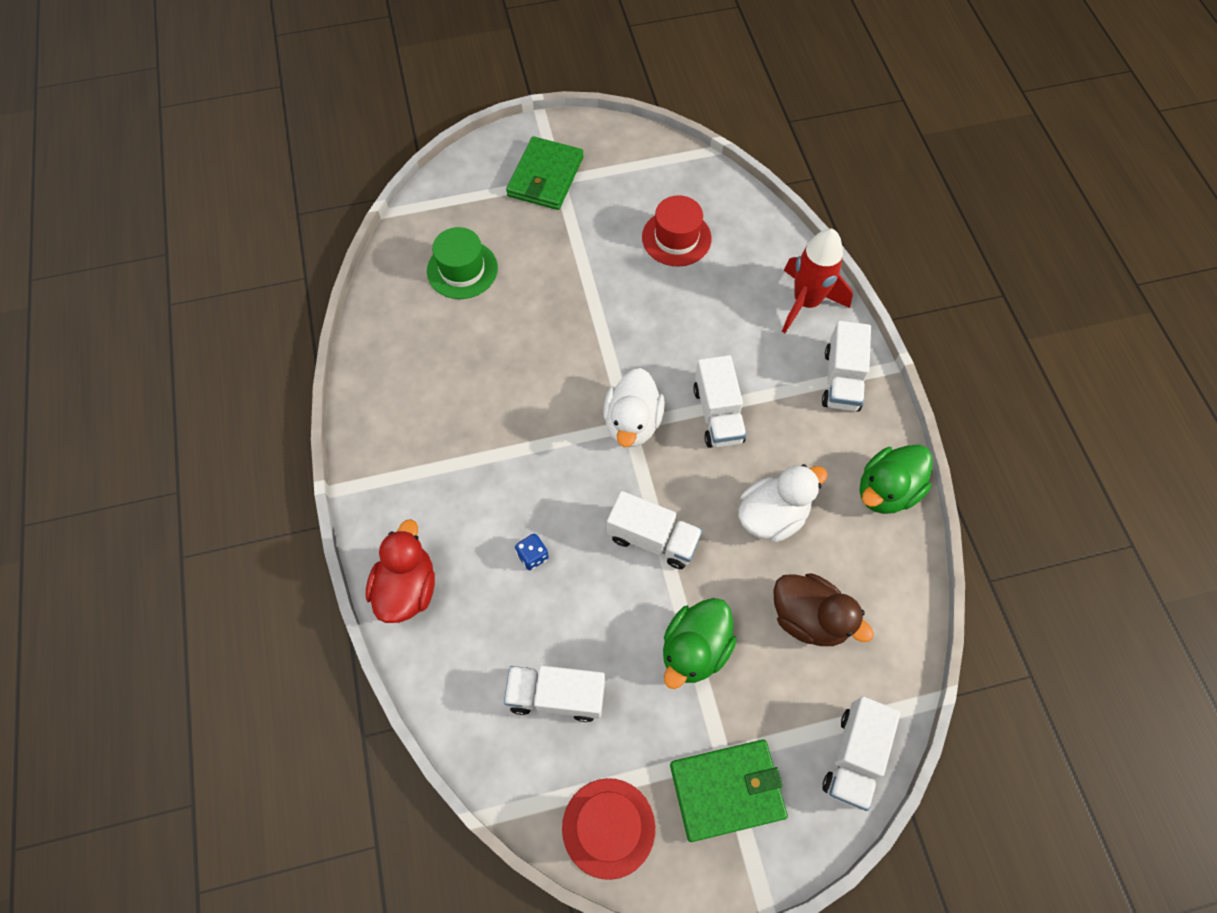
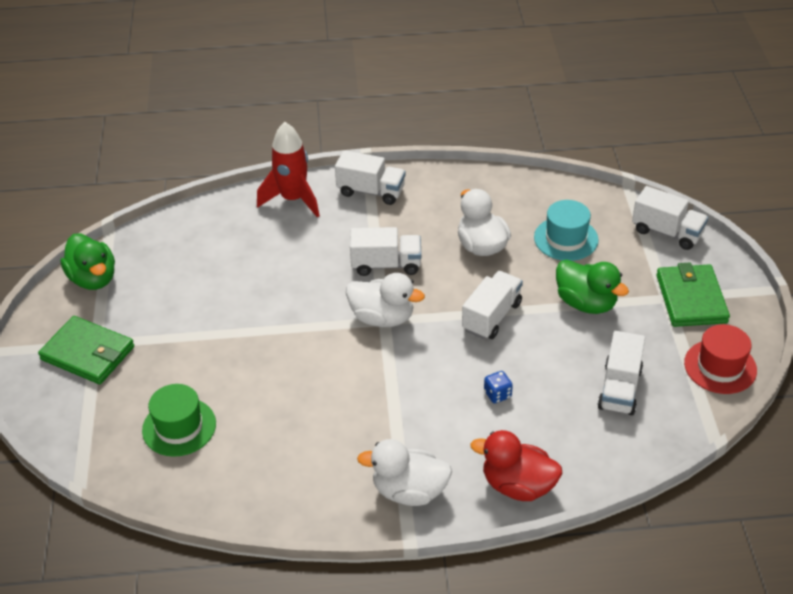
camera: 80 degrees left, 20 degrees down
(395, 482) = (409, 491): none -> white duck
(676, 238) = (199, 268): red hat -> none
(809, 618) = (566, 239): brown duck -> turquoise hat
(886, 490) = (470, 184): green duck -> green duck (93, 279)

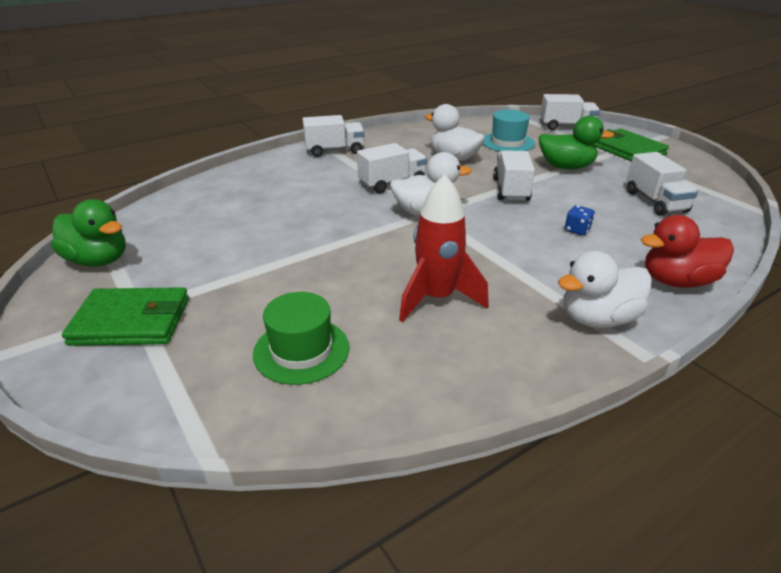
camera: 30 degrees left, 10 degrees down
(293, 199) = (272, 167): red rocket -> red rocket (437, 298)
(720, 366) = (696, 174): red hat -> none

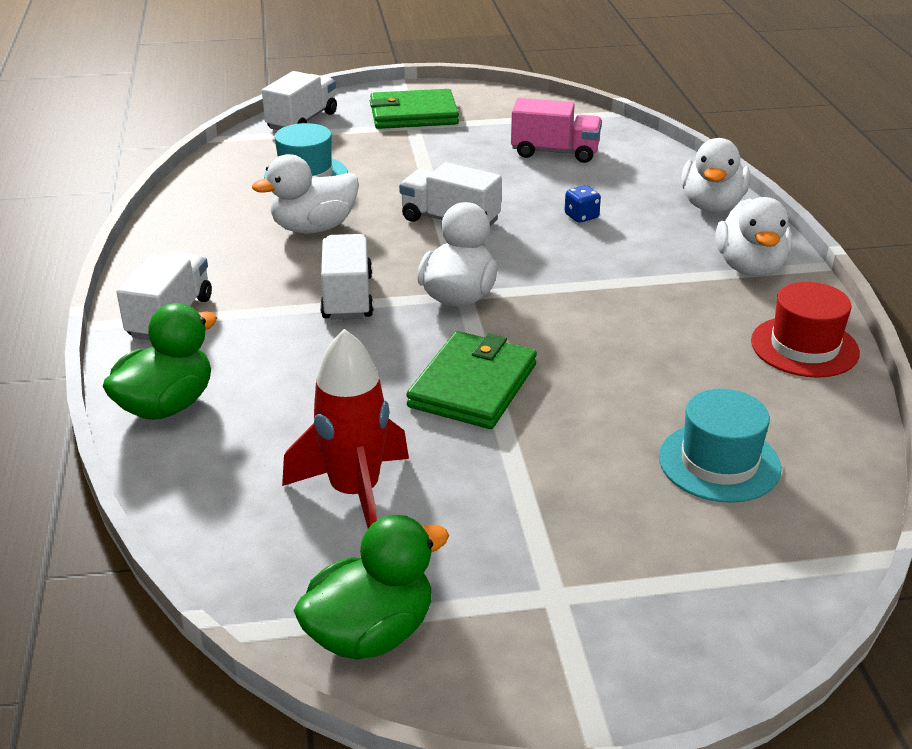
camera: 65 degrees left, 0 degrees up
(131, 321) = (582, 603): green wallet -> green wallet (473, 385)
(301, 350) = (719, 462): green hat -> turquoise hat
(437, 298) = (665, 345): red rocket -> red rocket (354, 493)
(498, 370) = (804, 347): none -> red hat
(566, 167) = (422, 166): green duck -> green duck (166, 406)
(655, 202) = (555, 152): white truck -> pink truck
(677, 281) = (711, 205): red duck -> white duck

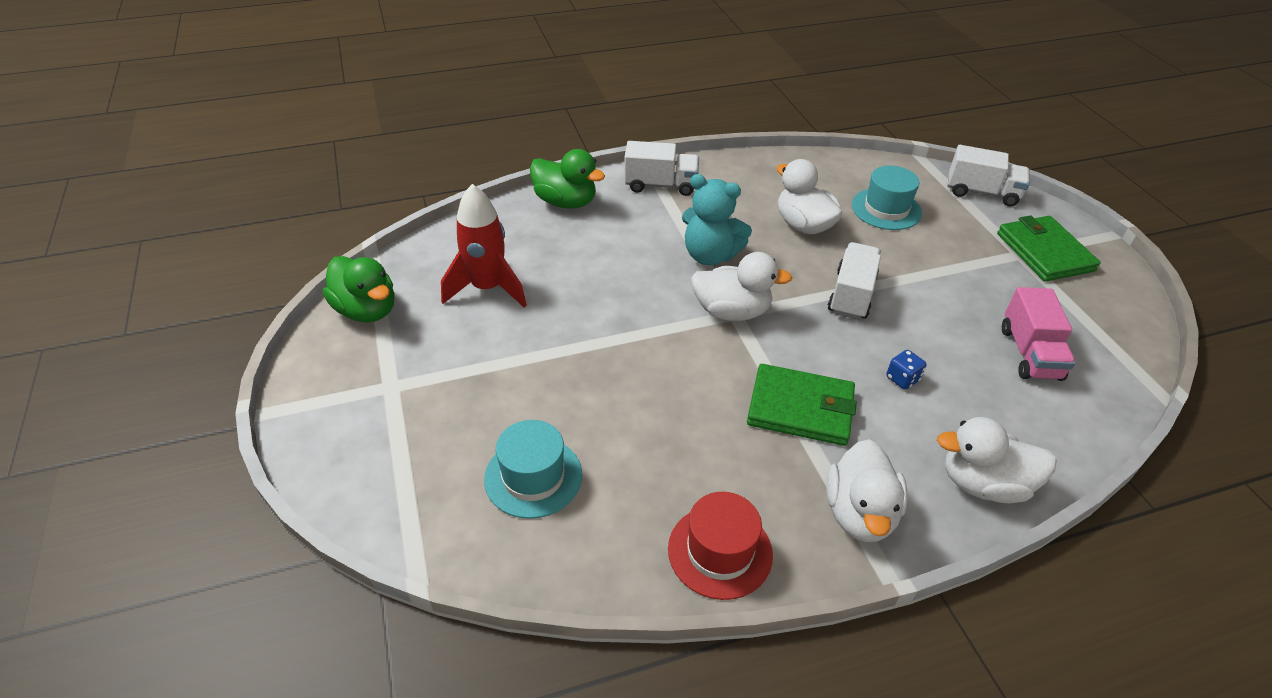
camera: 80 degrees right, 10 degrees up
(347, 297) = (710, 255): white truck -> turquoise teddy bear
(473, 385) = (612, 330): green wallet -> green wallet (800, 408)
(750, 267) = (859, 513): white duck -> white duck turned 75 degrees counterclockwise

